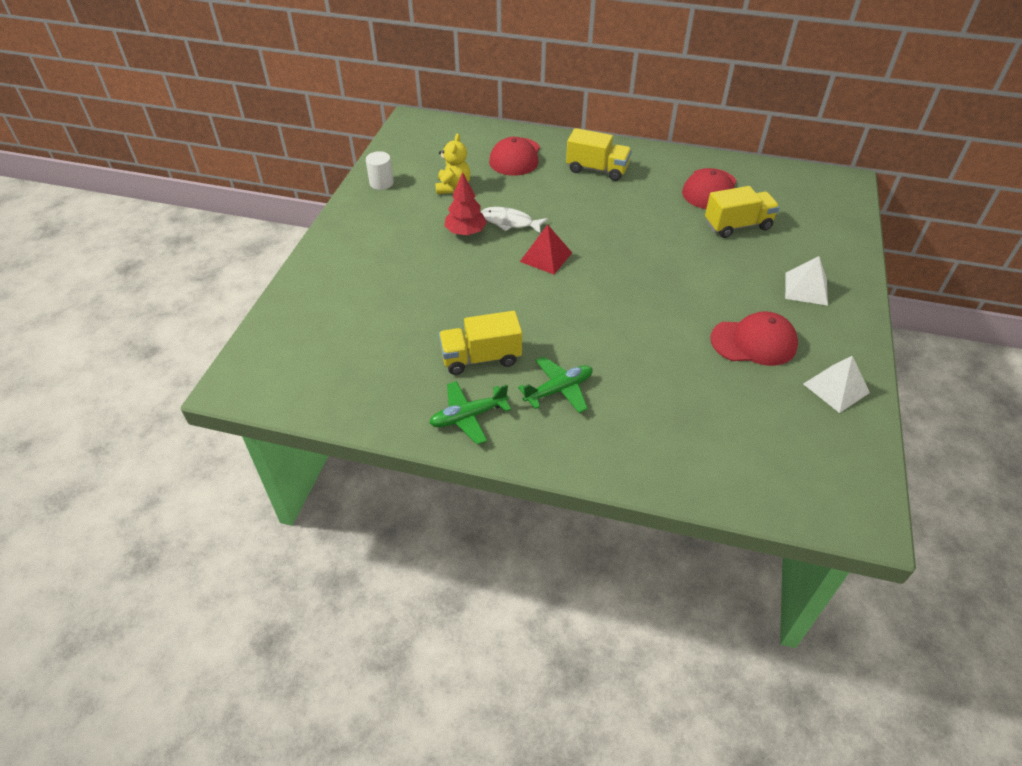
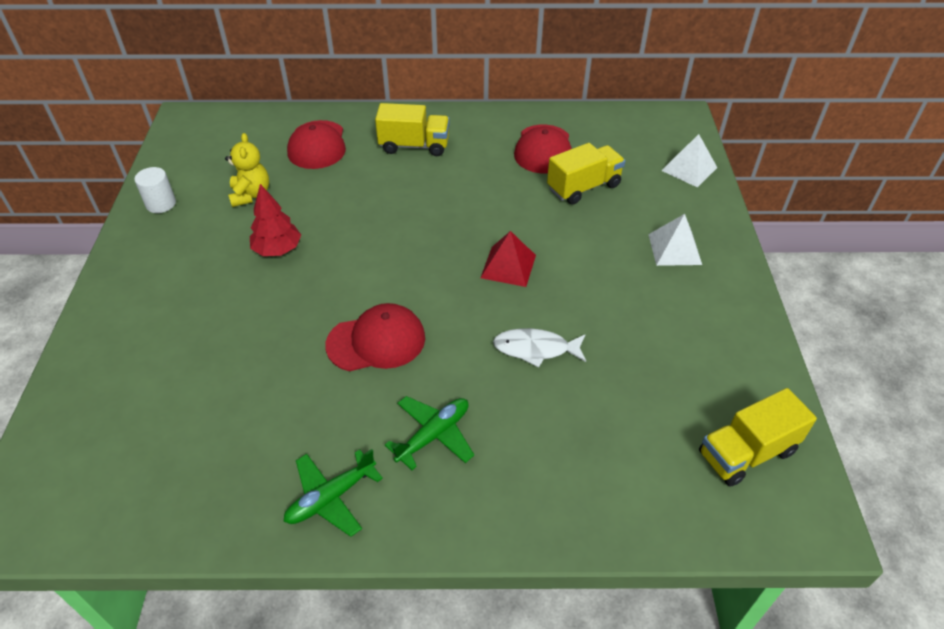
camera: 15 degrees left, 0 degrees up
(481, 358) = (330, 413): yellow truck -> yellow truck (746, 453)
(510, 222) = (328, 228): white fish -> white fish (535, 349)
(546, 257) = (380, 264): red pyramid -> red pyramid (508, 266)
(754, 342) = (637, 325): red cap -> red cap (376, 341)
(836, 388) = (738, 363): white pyramid -> white pyramid (689, 169)

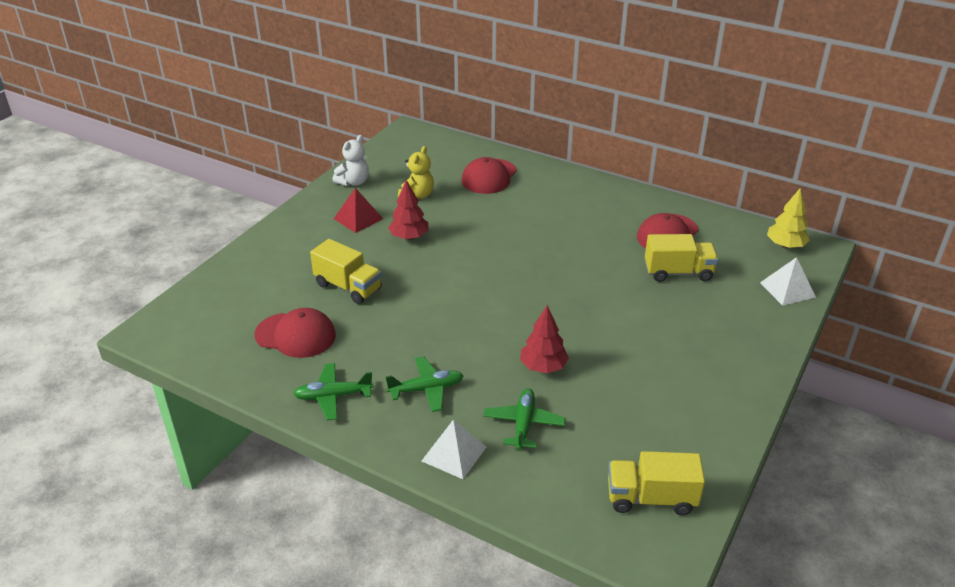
camera: 30 degrees right, 10 degrees down
(161, 204) = (353, 182): white cylinder -> white teddy bear
(376, 341) = (432, 318): red cap -> red cap (295, 335)
(414, 146) = (563, 199): yellow truck -> yellow truck (348, 287)
(508, 266) = (568, 306): red pyramid -> red pyramid (358, 218)
(535, 349) = (543, 367): white fish -> red tree
(566, 428) = (523, 424): none -> green plane
(653, 124) = (785, 245): none -> yellow tree
(674, 249) = (718, 343): white pyramid -> white pyramid (454, 454)

